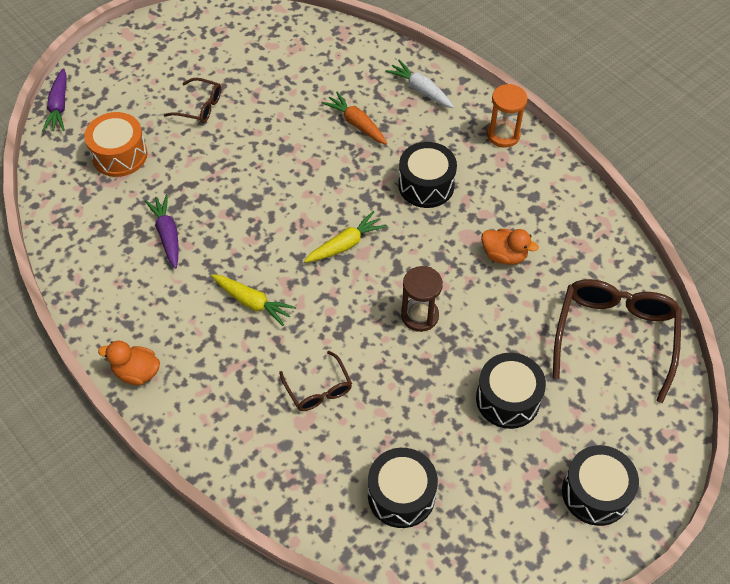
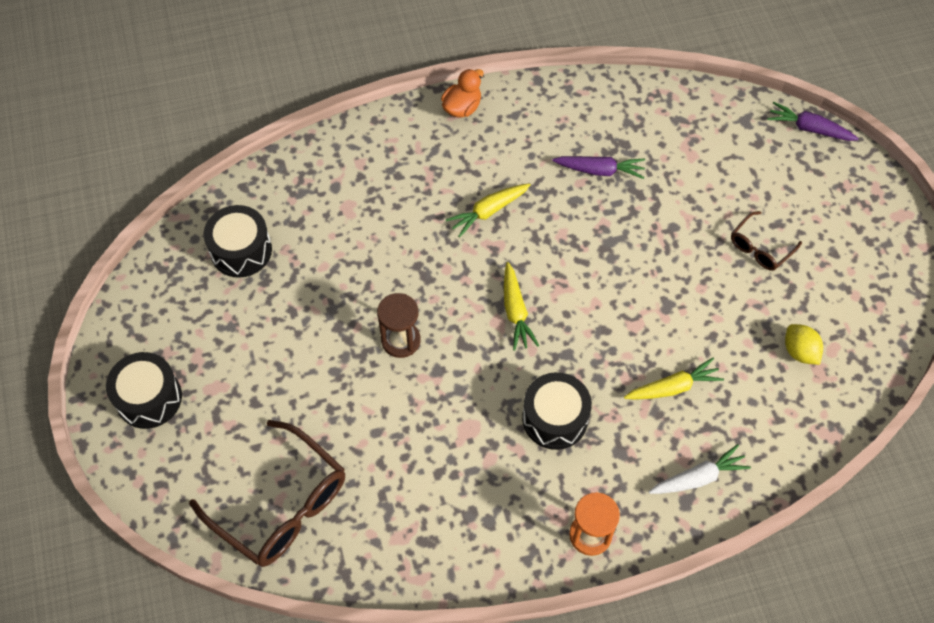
camera: 115 degrees right, 5 degrees up
(119, 155) = (720, 160): orange drum -> none
(284, 62) = (799, 351): none -> yellow lemon
(318, 389) = (372, 229): brown glasses -> none
(356, 124) = (673, 387): orange carrot -> yellow carrot
(504, 255) = (428, 450): orange duck -> none
(508, 399) = (275, 373): black drum -> none

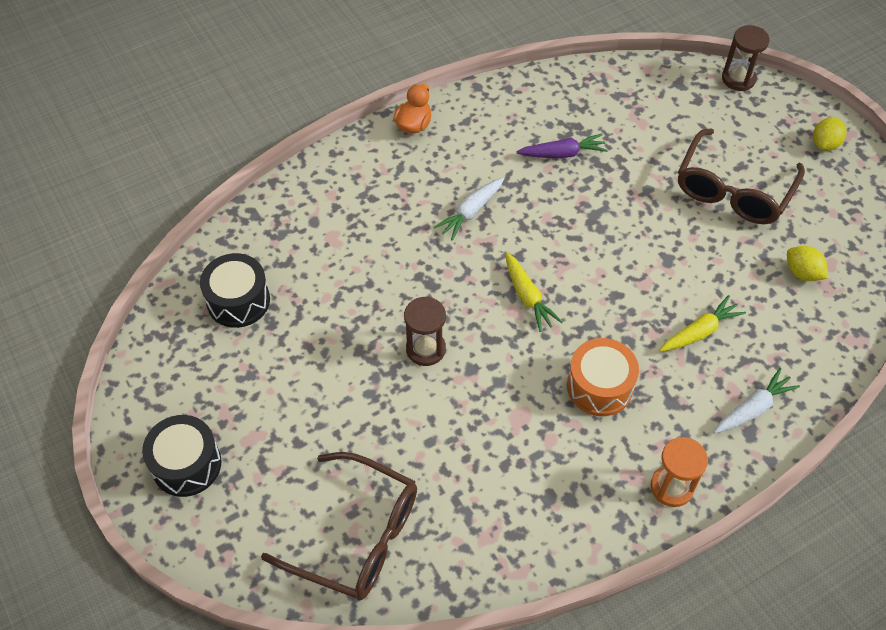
camera: 15 degrees left, 5 degrees down
(488, 211) = (471, 212): yellow carrot -> white carrot
(555, 418) = (599, 386): black drum -> orange drum
(760, 248) = (733, 190): brown glasses -> brown glasses, size x1.95
(809, 128) = (738, 79): purple carrot -> brown hourglass
(875, 219) = (825, 144): none -> yellow lemon

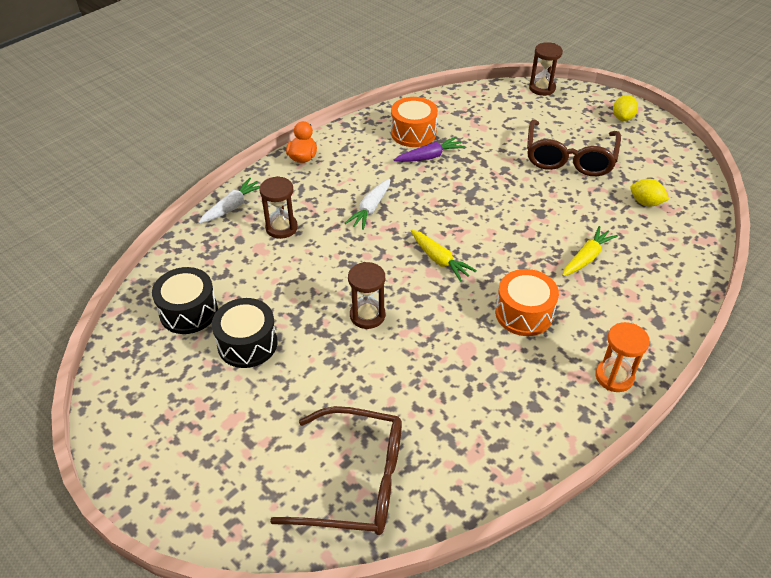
camera: 15 degrees left, 10 degrees down
(186, 464) = (174, 457): black drum -> black drum (247, 344)
(363, 216) = (281, 228): none -> brown hourglass
(554, 115) = (413, 133): none -> orange drum
(753, 408) = (652, 303): white carrot -> white carrot (232, 207)

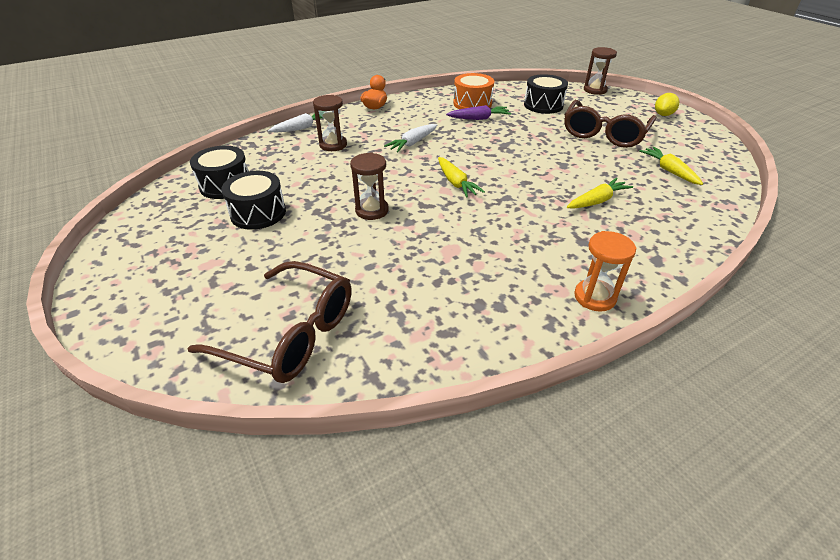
camera: 15 degrees right, 5 degrees down
(493, 123) = (543, 105): none -> black drum
(524, 313) = (519, 232): orange drum -> none
(645, 203) = (669, 171): yellow lemon -> yellow carrot

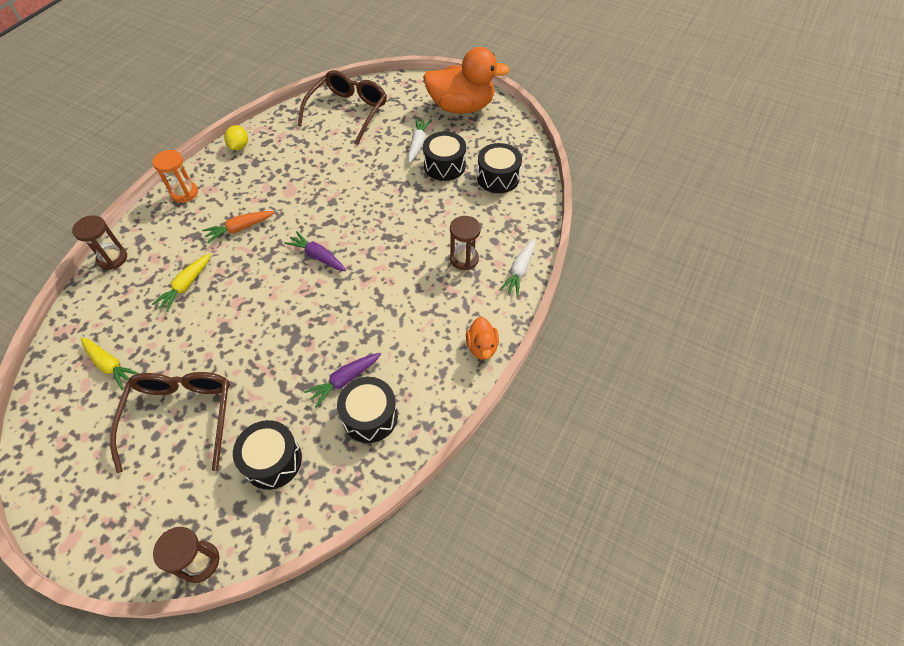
camera: 150 degrees right, 15 degrees up
(142, 272) = (461, 107): none -> orange duck
(290, 334) = (348, 112): brown glasses -> brown glasses turned 120 degrees clockwise
(372, 210) = (366, 200): brown hourglass -> brown hourglass (112, 258)
(413, 143) = (391, 296): white carrot -> white carrot (418, 144)
(456, 183) = (318, 256): yellow carrot -> purple carrot
(472, 103) = (370, 416): orange drum -> black drum
(527, 230) = (240, 228): none -> orange carrot
(663, 115) = (94, 516): yellow lemon -> yellow lemon (239, 146)

